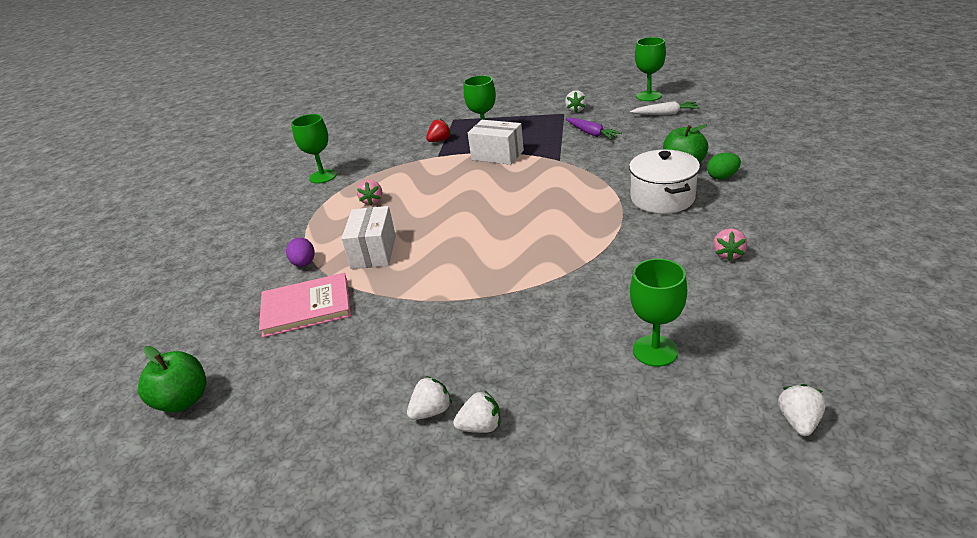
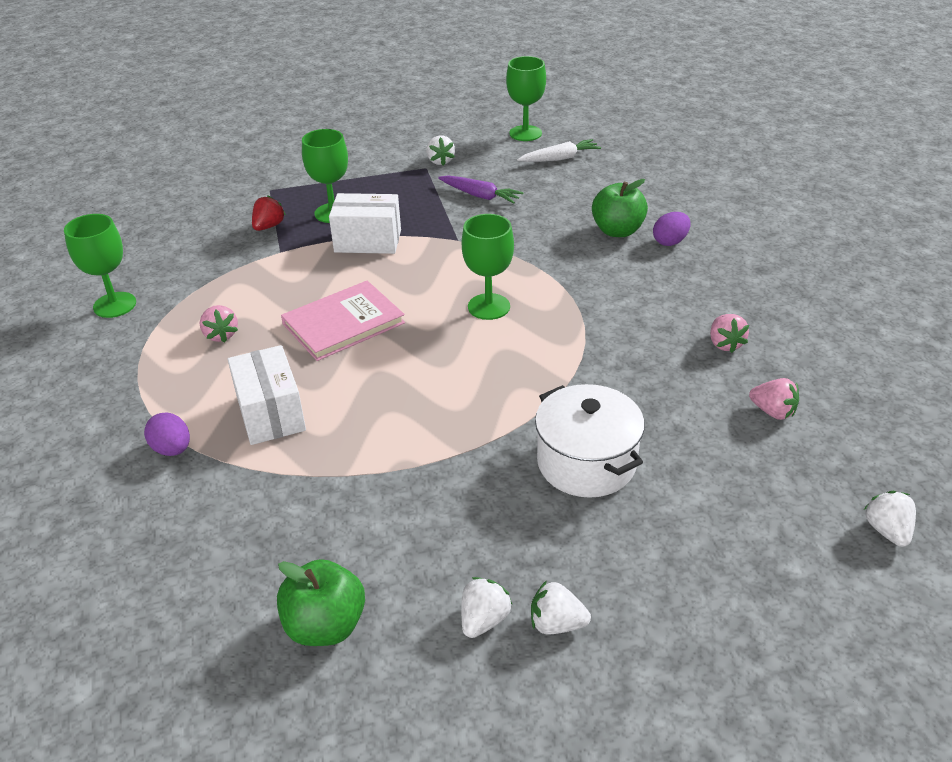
camera: 25 degrees left, 5 degrees up
(183, 400) = (111, 696): green apple -> green apple (325, 626)
(306, 307) = (218, 515): pink book -> pink book (343, 323)
(481, 426) = (556, 624): white strawberry -> white strawberry turned 135 degrees counterclockwise
(655, 351) = (705, 481): green goblet -> green goblet (488, 307)
(662, 198) = (615, 279): white pot -> white pot (586, 462)
(722, 177) = (670, 242): green egg -> purple egg
(742, 310) = (773, 412): none -> pink strawberry

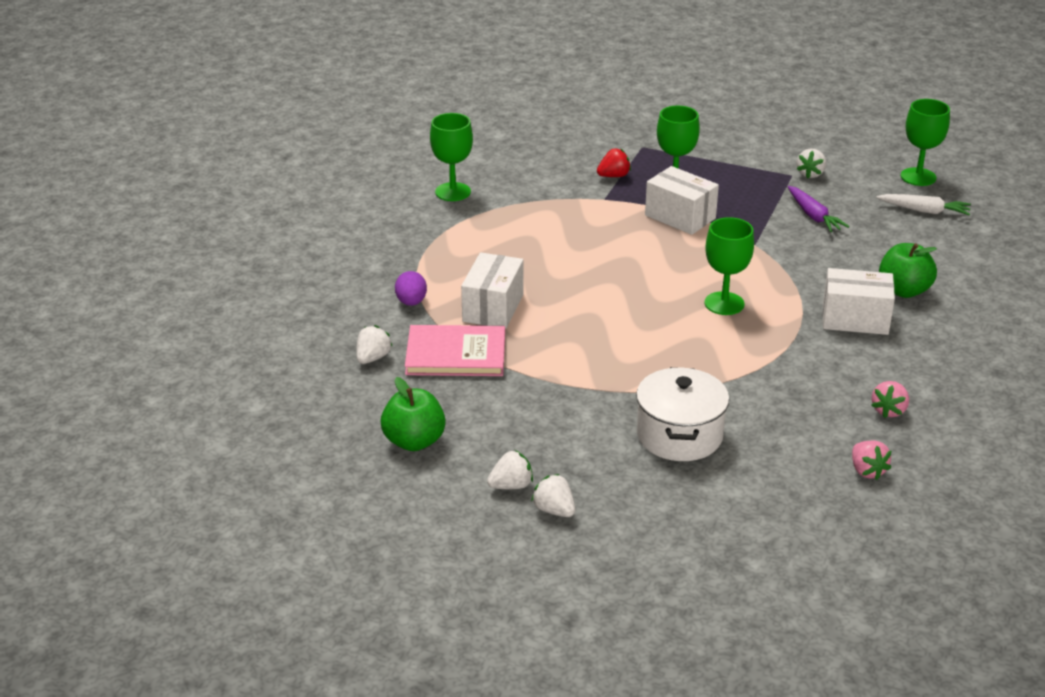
camera: 35 degrees right, 5 degrees down
(221, 335) = (506, 242): pink strawberry -> none
(343, 323) = (600, 270): pink book -> pink book (456, 354)
(608, 272) = (855, 319): none -> white box
(670, 242) = (941, 318): purple egg -> none
(887, 531) = (855, 579): white strawberry -> white strawberry (373, 358)

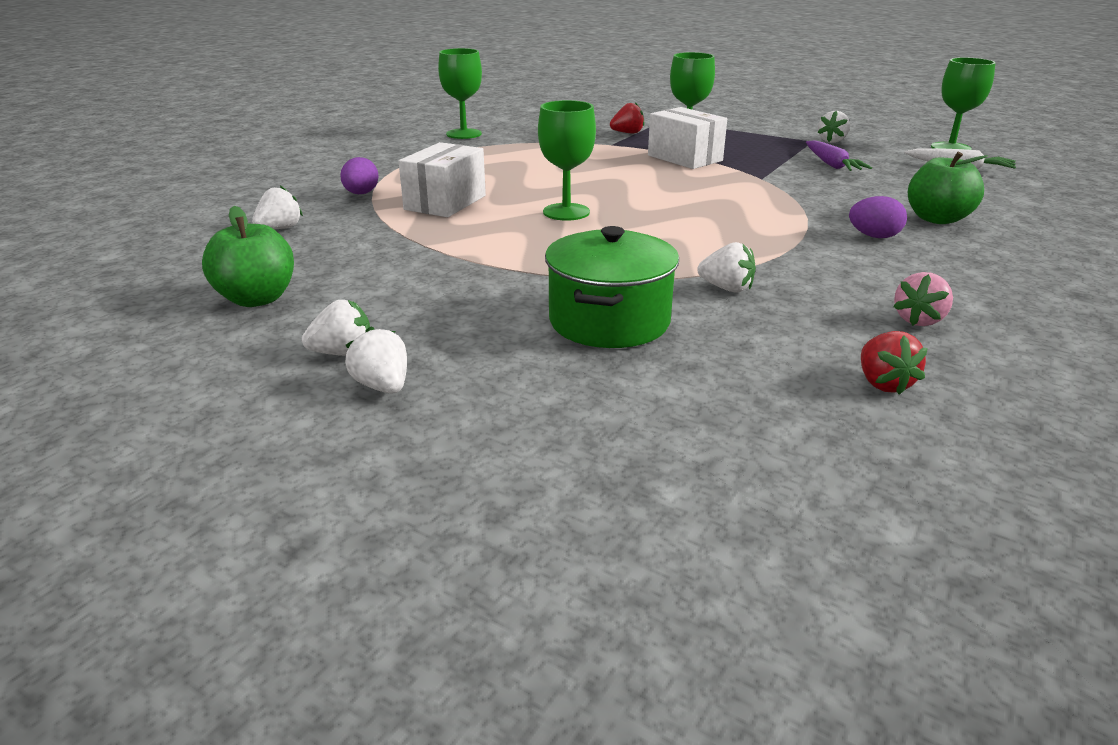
camera: 10 degrees right, 5 degrees down
(456, 354) = (375, 232): pink book -> none
(679, 435) = (609, 321): white pot -> green pot
(724, 303) = (712, 215): green goblet -> green goblet (566, 212)
(753, 392) = (726, 288): none -> white strawberry
(855, 319) = (874, 236): white box -> purple egg
(867, 471) = (883, 383): pink strawberry -> red strawberry

